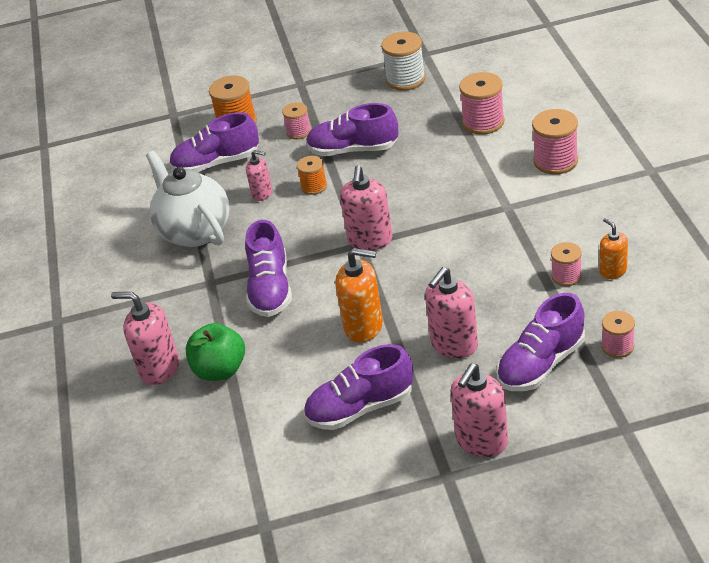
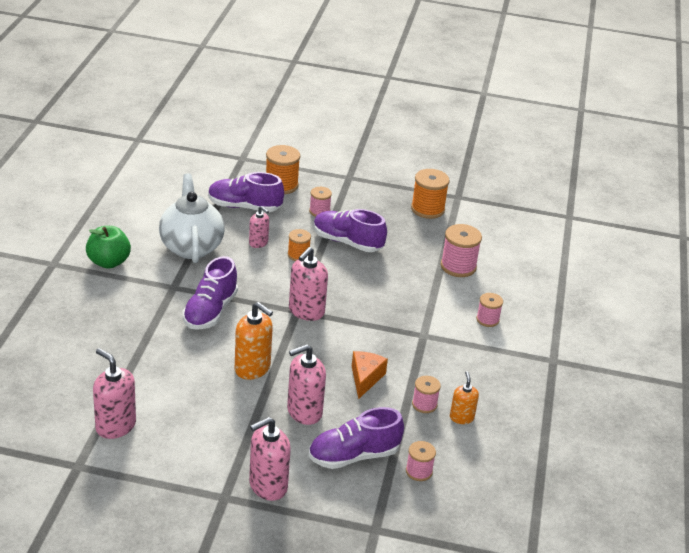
camera: 15 degrees right, 5 degrees down
(159, 368) = (94, 328): pink soap dispenser -> pink soap dispenser (115, 426)
(220, 370) = (132, 349): green apple -> green apple (109, 262)
(360, 407) = (204, 421): purple shoe -> none
(405, 79) = (427, 209): white spool -> orange spool
(486, 279) = (365, 378): none -> orange cheese
(555, 161) = (487, 319): pink spool -> pink spool, size x0.61

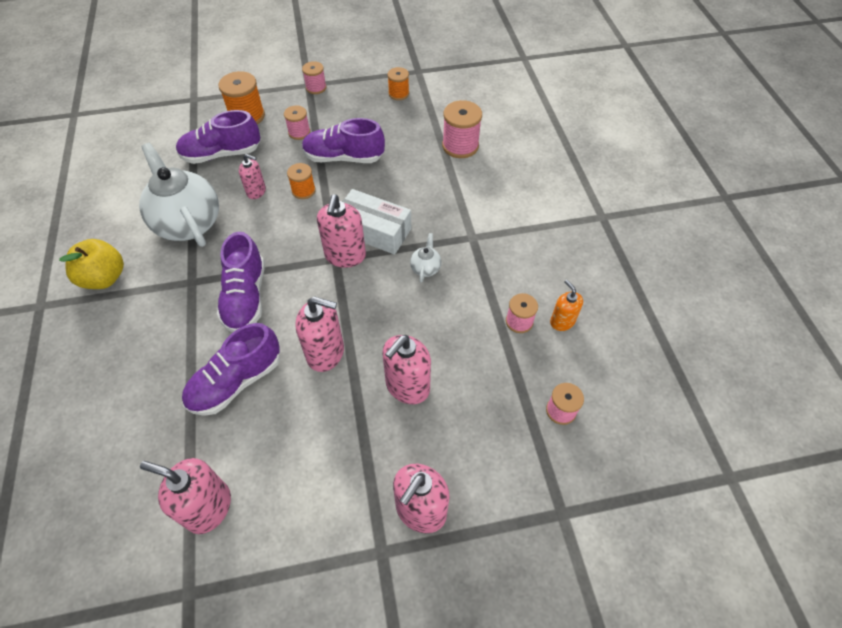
camera: 20 degrees left, 20 degrees up
(109, 262) = (104, 278): green apple -> yellow apple
(252, 368) = (326, 353): orange soap dispenser -> pink soap dispenser
(341, 302) = (374, 230): none -> white box
(353, 456) = (487, 421): purple shoe -> purple shoe (236, 381)
(365, 378) = (446, 314): orange cheese -> none
(368, 342) = (425, 268): none -> white teapot
(427, 209) = (398, 94): orange spool -> orange spool, size x0.61
(487, 319) = (519, 195): pink spool -> pink spool (316, 88)

